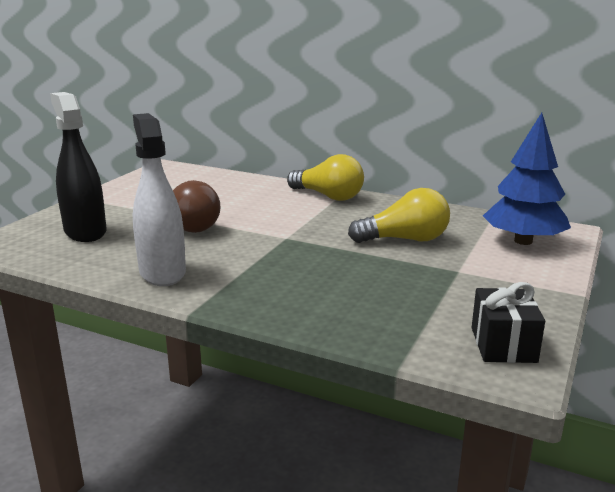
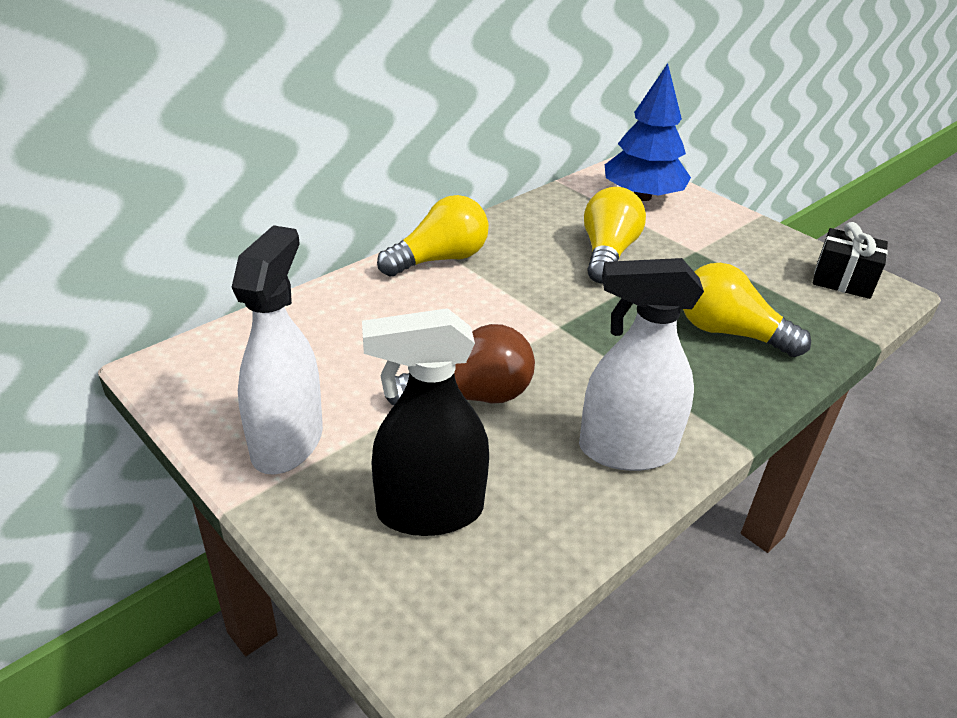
camera: 70 degrees left, 15 degrees up
(125, 197) = (287, 442): none -> white spray bottle
(339, 295) = (730, 333): none -> yellow light bulb

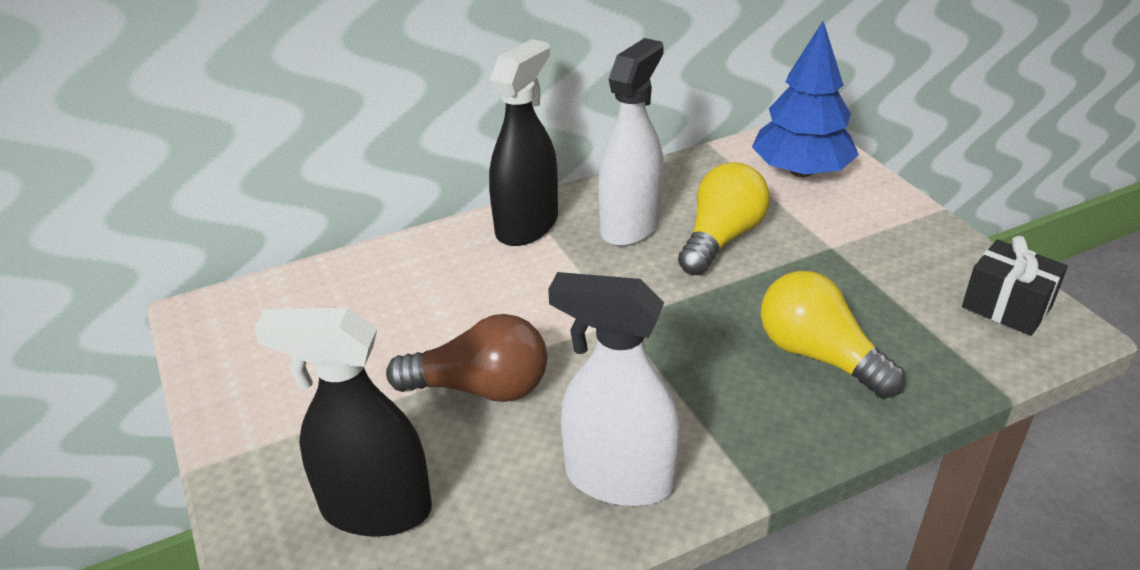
camera: 20 degrees right, 0 degrees up
(287, 442) = (277, 409): white spray bottle -> white spray bottle (630, 226)
(439, 259) = (527, 225): yellow light bulb -> black spray bottle

